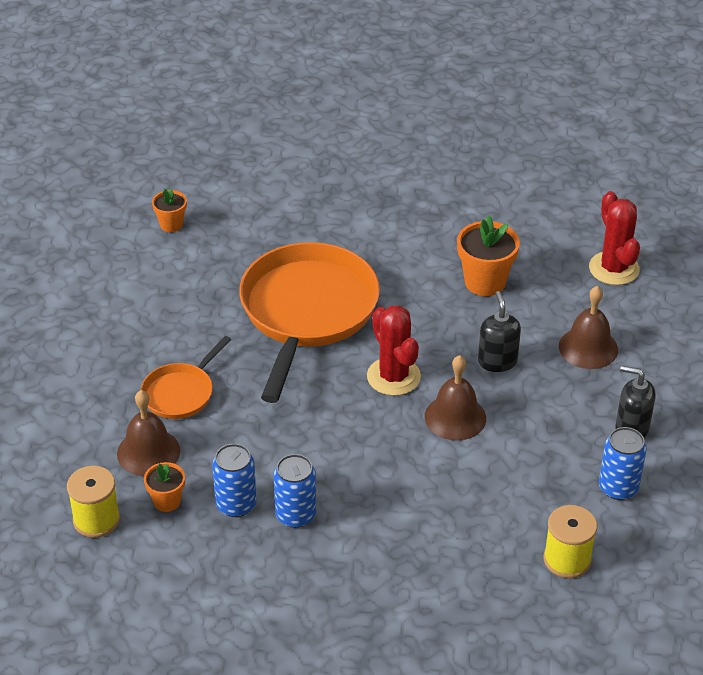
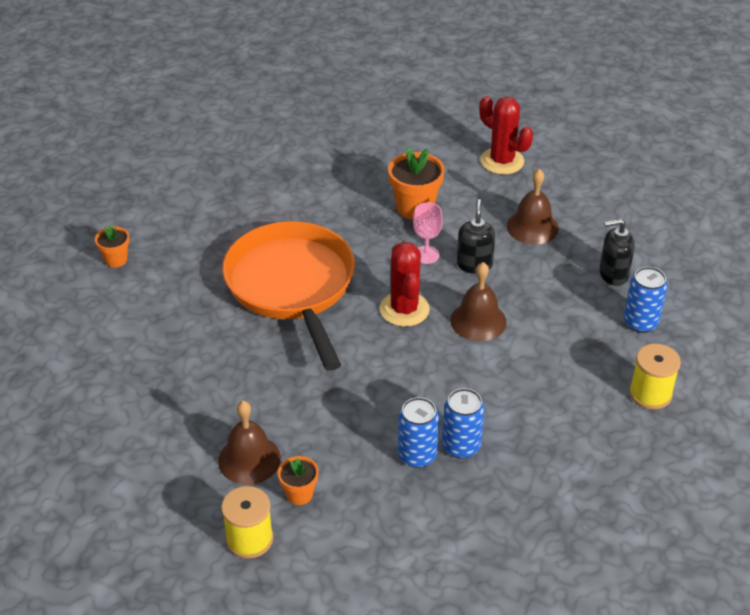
camera: 30 degrees left, 0 degrees up
(181, 393) = (238, 397): orange pan -> none
(236, 504) = (361, 469): blue can -> blue can (461, 446)
(393, 377) = (404, 309): red cactus -> red cactus turned 45 degrees clockwise
(457, 333) = (426, 255): none -> pink goblet
(497, 361) = (474, 264): black soap dispenser -> black soap dispenser turned 45 degrees clockwise

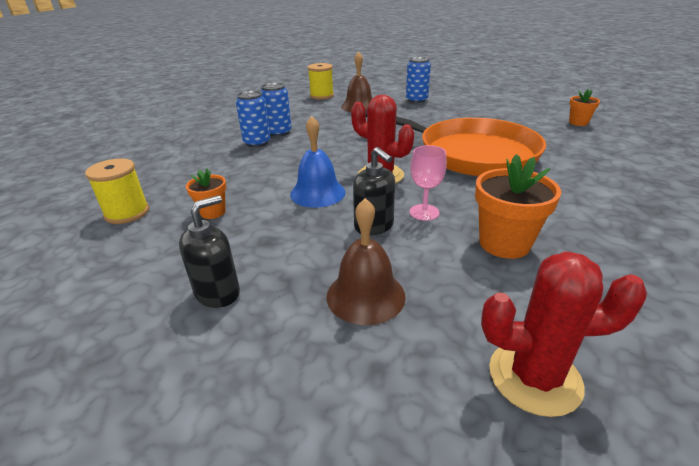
camera: 140 degrees right, 10 degrees down
(299, 494) = (320, 107): orange flower pot -> orange flower pot (213, 212)
(478, 321) = (317, 193): brown bell -> blue bell
(640, 322) = (158, 259): blue can -> blue can (416, 100)

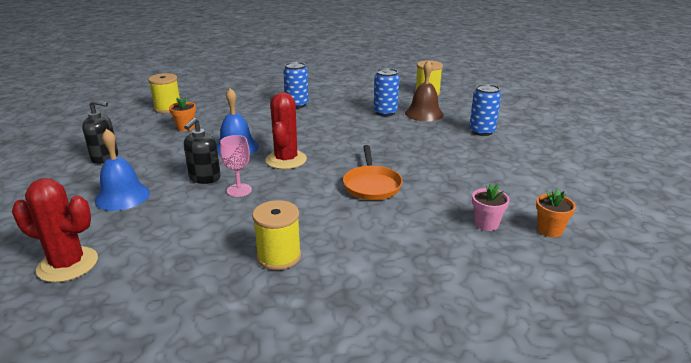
camera: 55 degrees right, 5 degrees down
(279, 132) = (324, 105): blue can -> blue can (385, 112)
(365, 295) = (122, 196): brown bell -> blue bell
(469, 154) = (372, 185): orange pan -> orange pan, size x0.49
(504, 243) = (215, 230): orange flower pot -> none
(534, 377) = (68, 264): red cactus -> red cactus turned 45 degrees counterclockwise
(560, 135) = (486, 224): none -> pink flower pot
(575, 220) = (279, 256): none -> yellow spool

